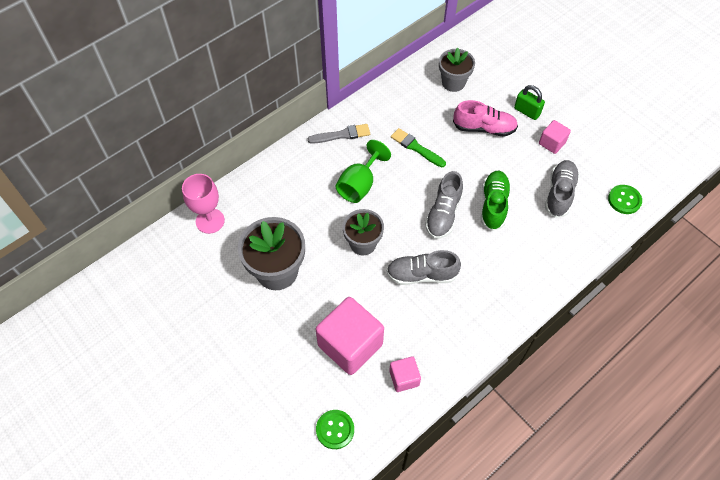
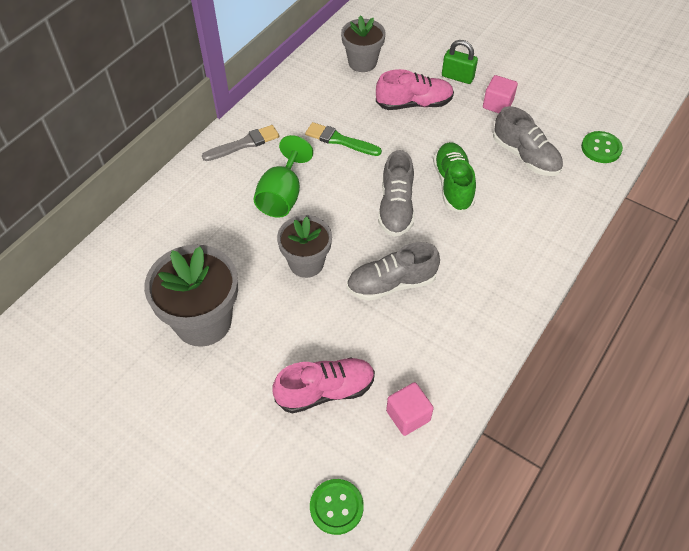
camera: 15 degrees left, 5 degrees down
(210, 221) = (97, 279): pink goblet -> none
(350, 345) = (325, 391): pink cube -> pink shoe
(559, 193) = (525, 156): grey shoe -> grey shoe turned 135 degrees clockwise

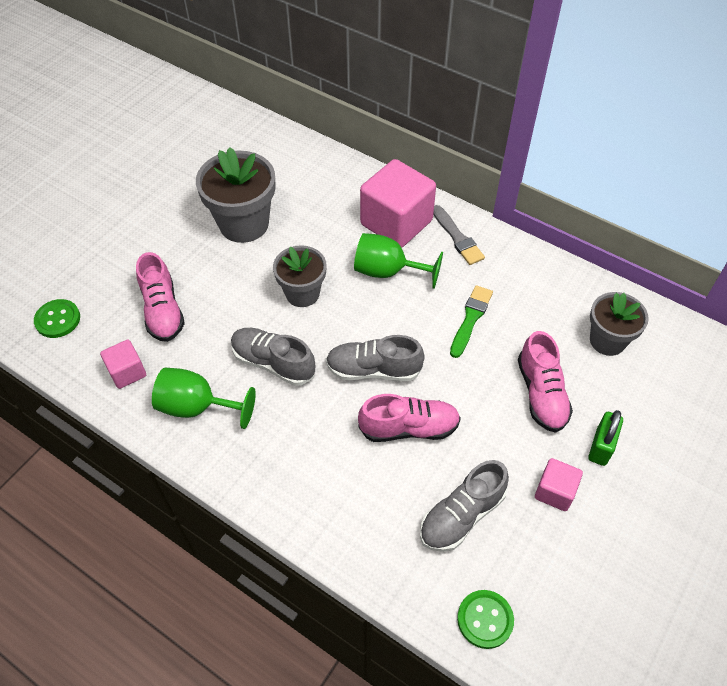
camera: 90 degrees right, 0 degrees up
(219, 188) = (396, 223): none -> pink cube
(391, 283) = (273, 363): grey shoe -> grey shoe turned 45 degrees counterclockwise
(445, 344) = (197, 407): none -> green goblet
(453, 185) = (409, 428): green shoe -> pink shoe

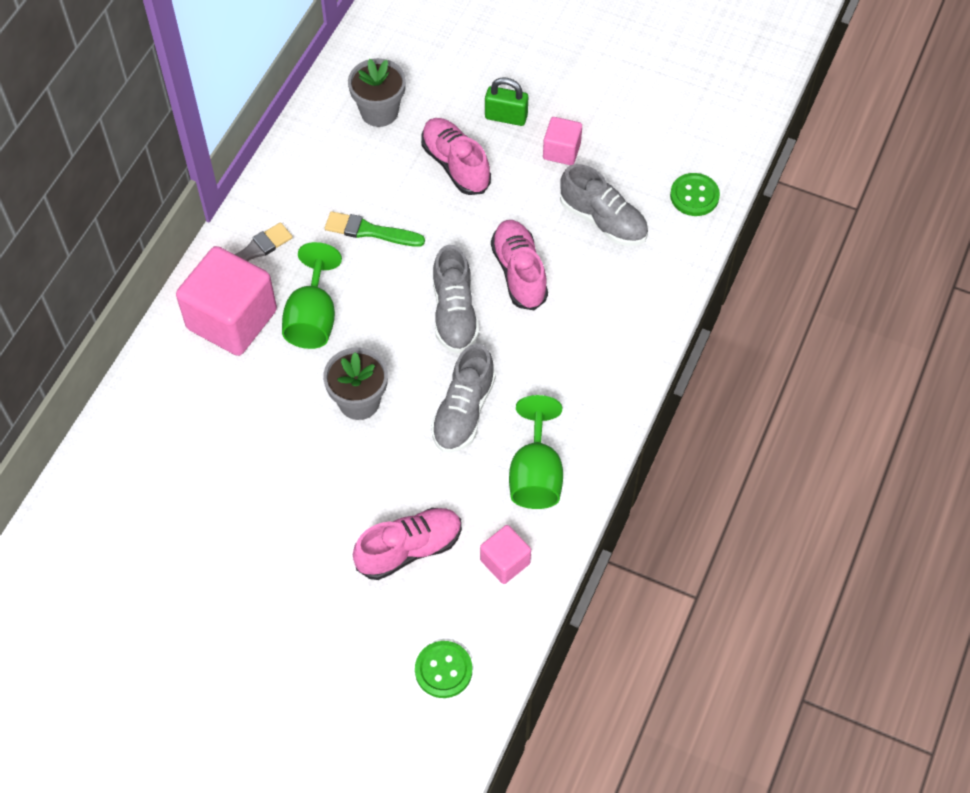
camera: 100 degrees left, 5 degrees up
(244, 224) = (253, 491): grey flower pot -> none
(541, 394) = (455, 165): pink shoe -> pink shoe turned 105 degrees counterclockwise

